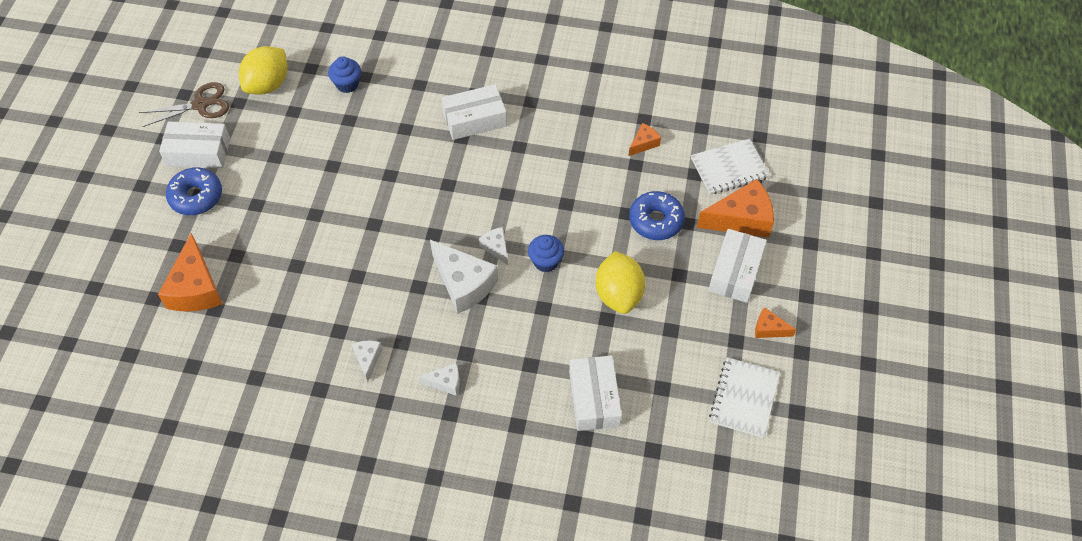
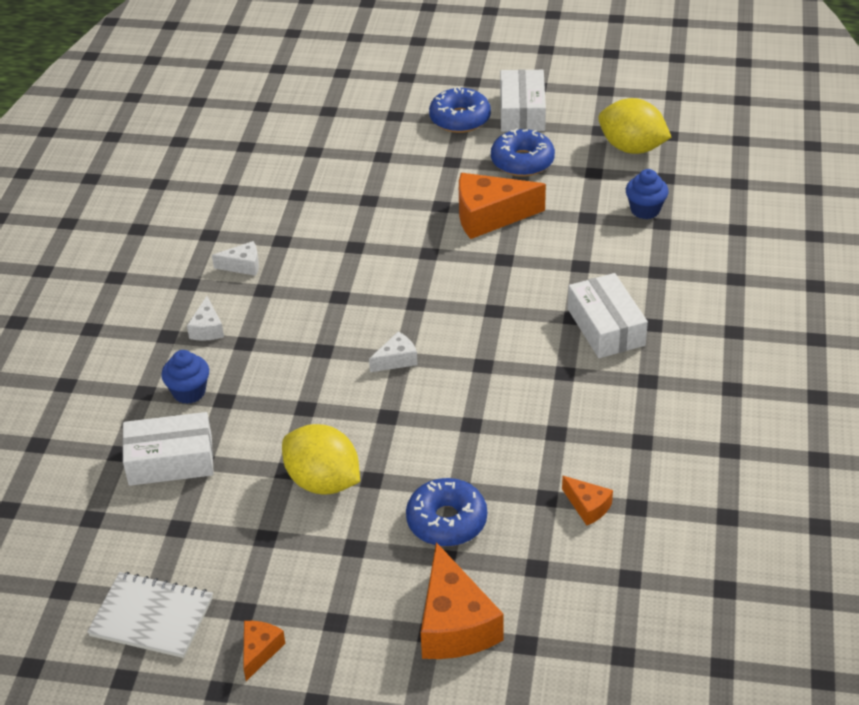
camera: 90 degrees right, 15 degrees down
(196, 288) = (340, 135): orange cheese -> orange cheese (489, 216)
(200, 105) = (591, 104): brown scissors -> none
(268, 156) = (522, 161): none -> blue donut
(464, 284) = (342, 334): white cheese -> none
(546, 261) = (375, 407): blue cupcake -> blue cupcake (189, 392)
(618, 294) = (323, 482): yellow lemon -> yellow lemon turned 45 degrees clockwise
(729, 168) = (552, 612): white notebook -> none
(735, 272) = (358, 613): white box -> none

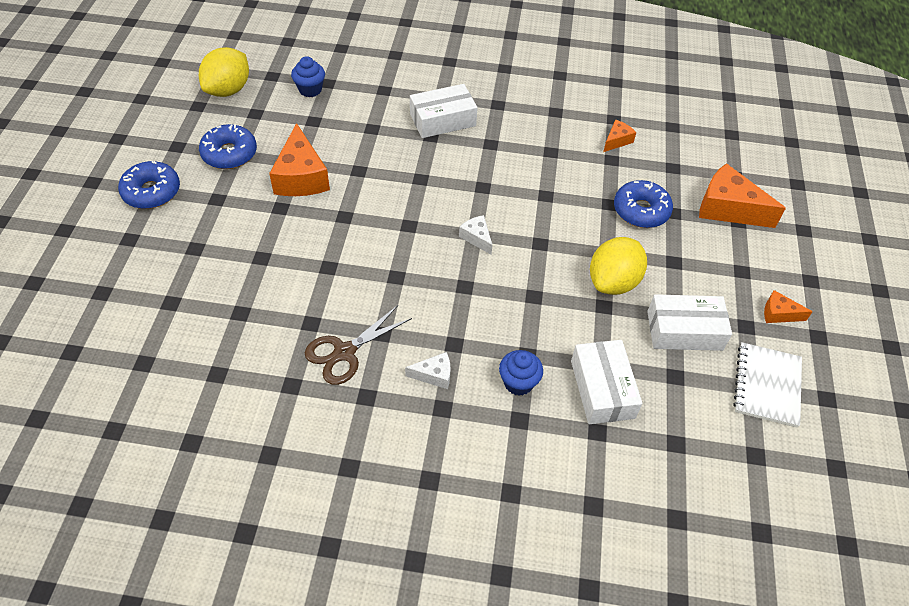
camera: 95 degrees left, 10 degrees up
(243, 265) = (345, 352): white cheese -> brown scissors
(455, 624) = (728, 208): orange cheese -> orange cheese turned 135 degrees counterclockwise
(522, 112) = (155, 150): white box -> white box (684, 330)

